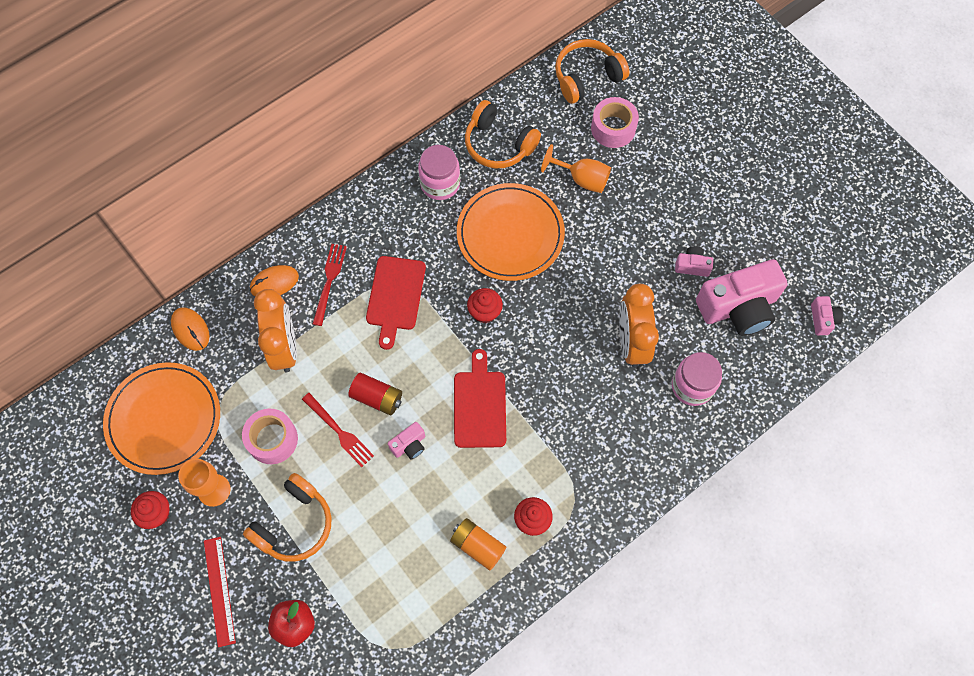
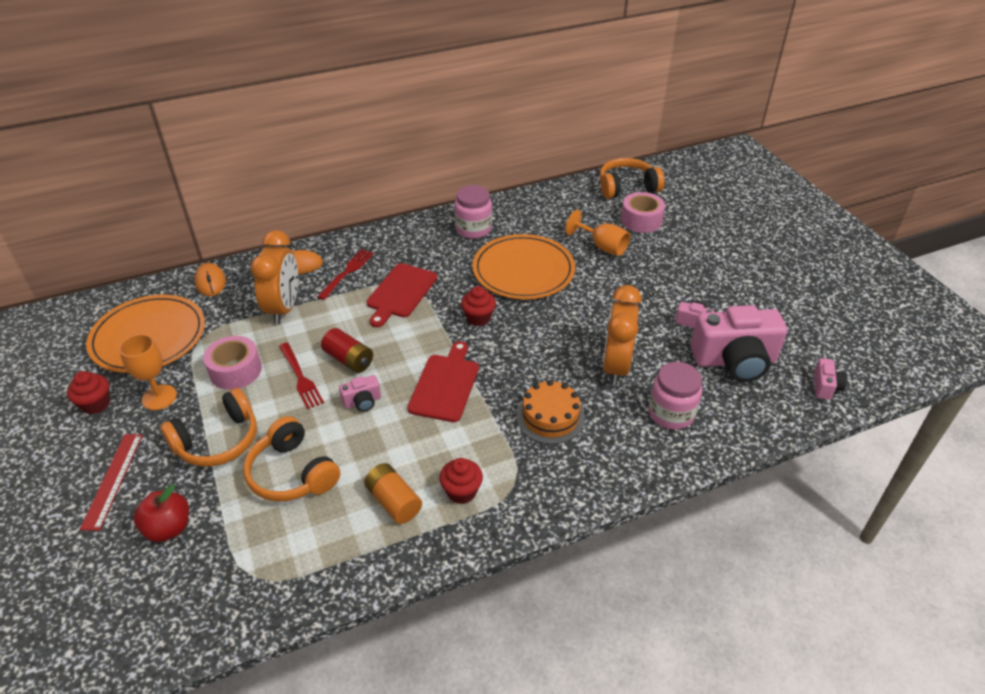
camera: 15 degrees right, 25 degrees down
(498, 144) = (534, 214): orange headphones -> orange headphones (292, 473)
(586, 418) = (550, 417): none -> orange cake

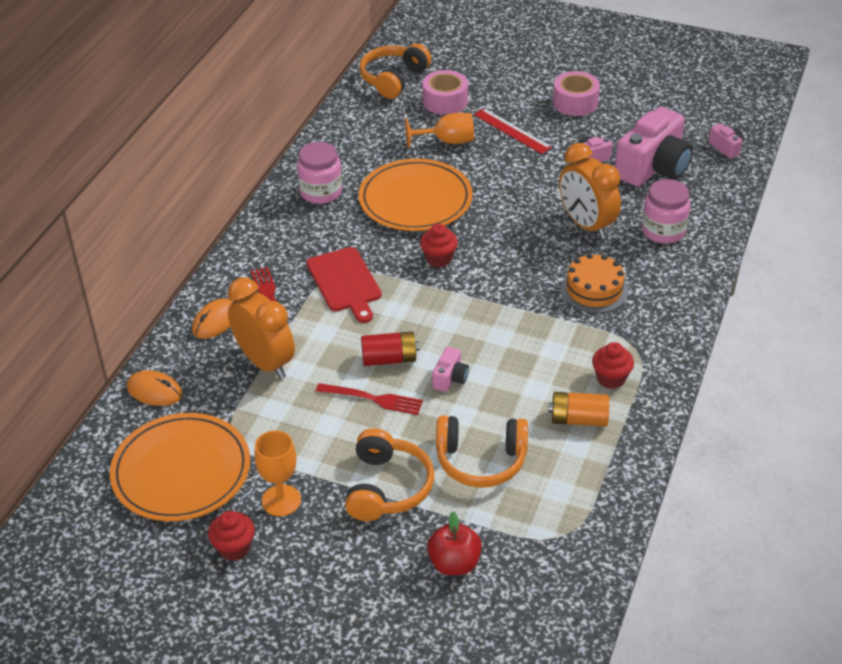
camera: 45 degrees left, 0 degrees up
(113, 480) = (353, 576): red ruler -> red ruler (512, 131)
(235, 371) = (310, 434): pink tape -> pink tape (575, 102)
(445, 385) = (491, 322): red cutting board -> none

